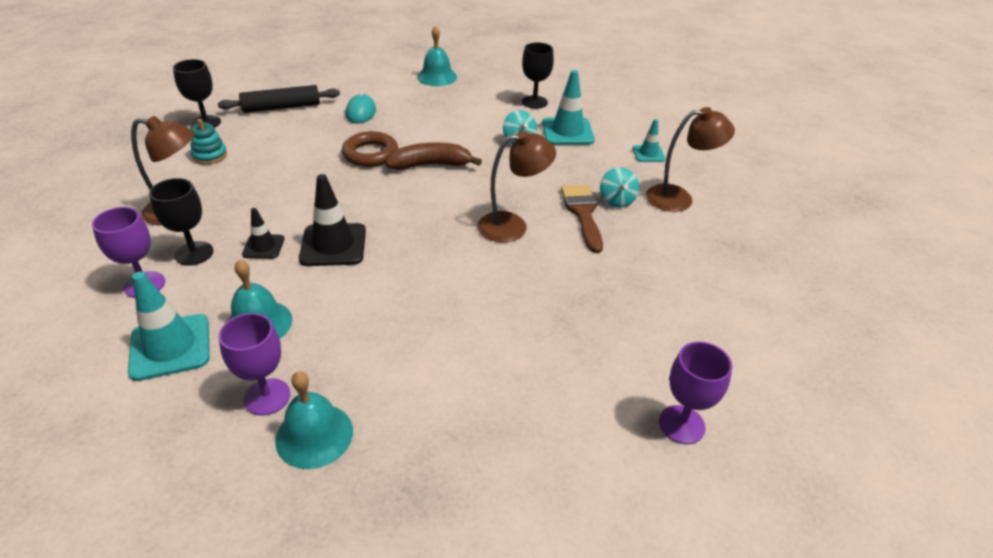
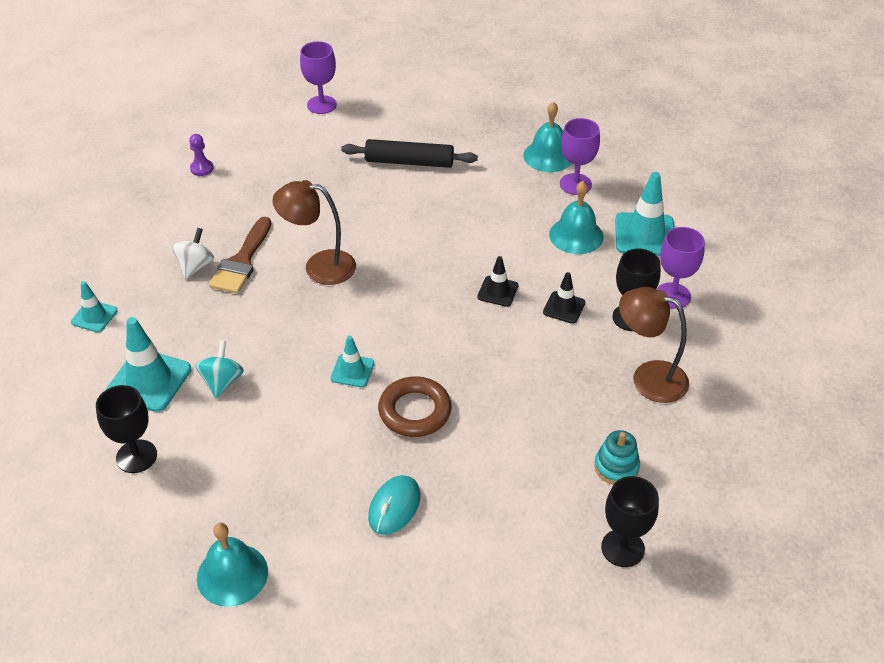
camera: 155 degrees left, 5 degrees up
(281, 107) = (507, 557): black rolling pin -> black rolling pin (409, 162)
(333, 245) = (497, 291): black traffic cone -> black traffic cone, size x0.57
(431, 165) = (352, 371): brown banana -> turquoise traffic cone
(616, 201) = (195, 266): turquoise spinning top -> white spinning top
(679, 198) = (132, 252): brown lamp -> none
(717, 286) = (202, 168): none -> purple pawn

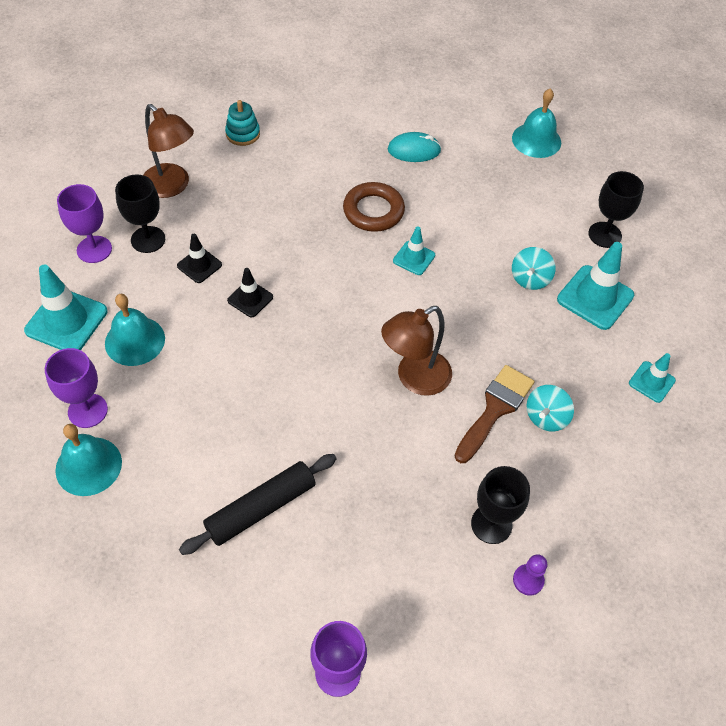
camera: 165 degrees left, 10 degrees up
(195, 266) = (546, 417): white spinning top -> turquoise spinning top
(319, 266) = (414, 378): brown lamp -> brown lamp turned 120 degrees clockwise
(394, 507) = (414, 150): turquoise mouse -> turquoise mouse turned 45 degrees clockwise
(409, 162) = (261, 508): black rolling pin -> black rolling pin turned 60 degrees counterclockwise
(622, 548) = (271, 90): black goblet -> black goblet (491, 524)

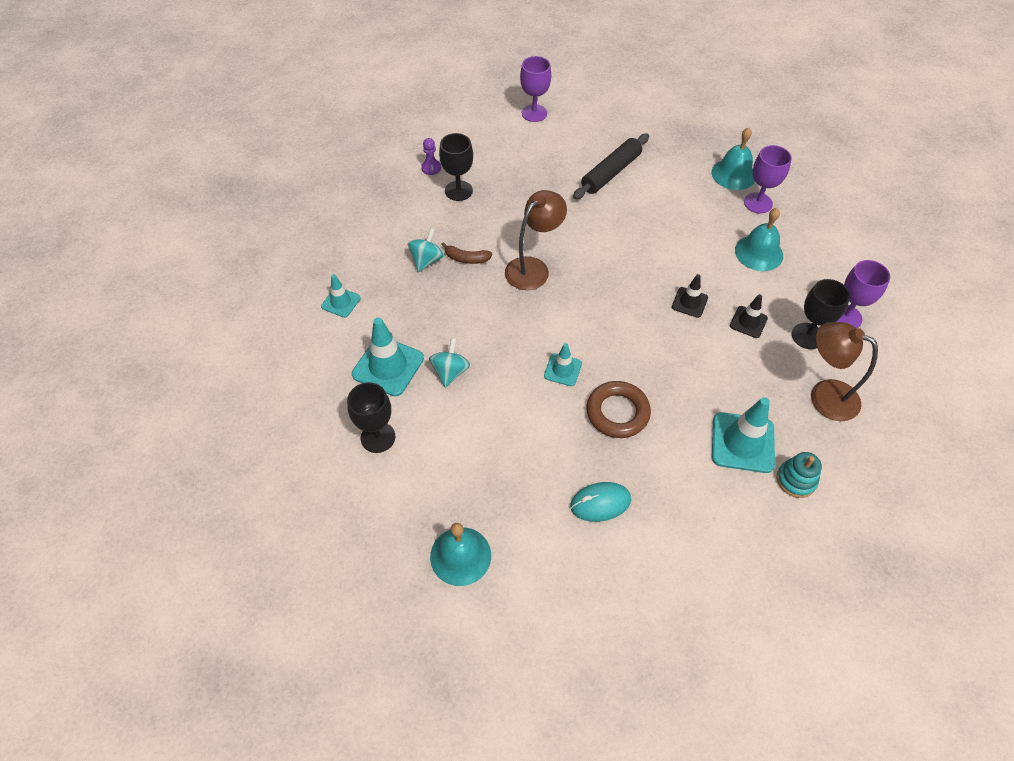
camera: 170 degrees right, 0 degrees up
(66, 321) = (820, 256): turquoise traffic cone -> turquoise traffic cone (742, 442)
(495, 409) = (466, 258): brown brush -> brown banana

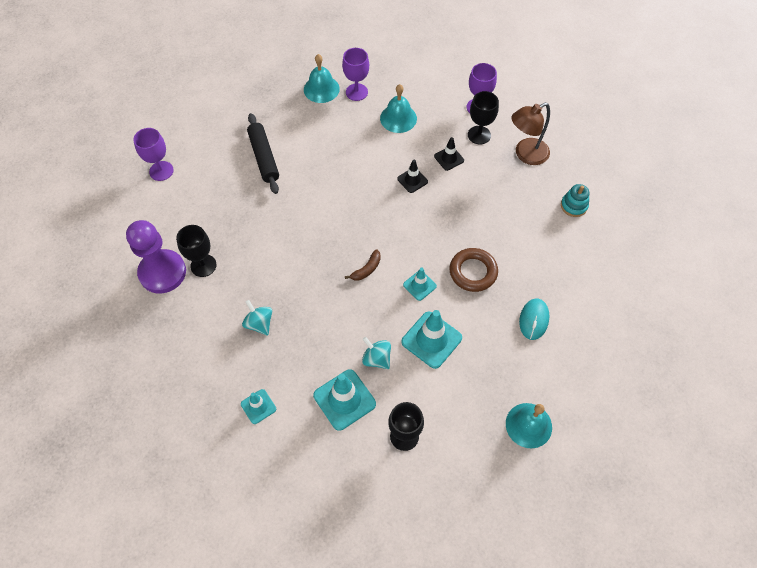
camera: 60 degrees left, 5 degrees up
(431, 168) = (162, 272): purple pawn -> purple pawn, size x2.50
(466, 258) = (277, 295): brown banana -> brown banana (366, 269)
(533, 268) = (318, 255): brown lamp -> none
(742, 442) = (534, 217): turquoise traffic cone -> turquoise traffic cone (431, 340)

